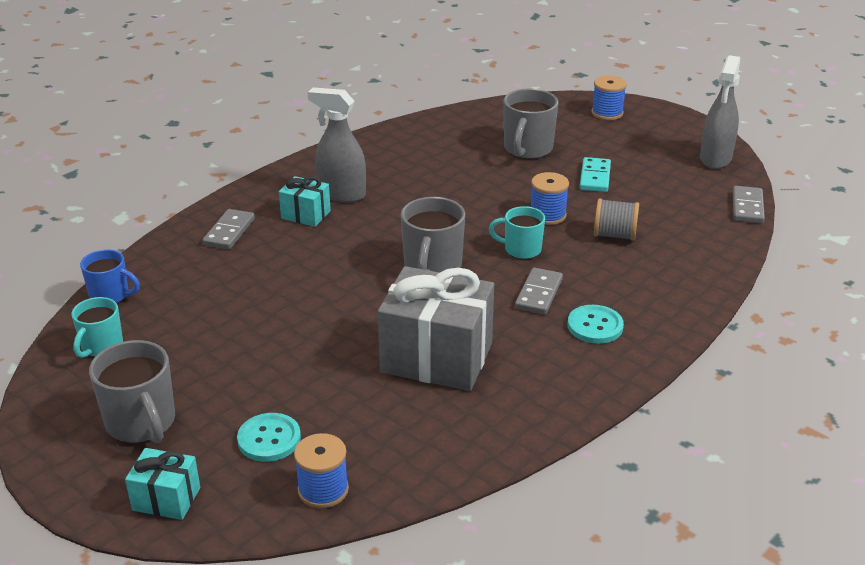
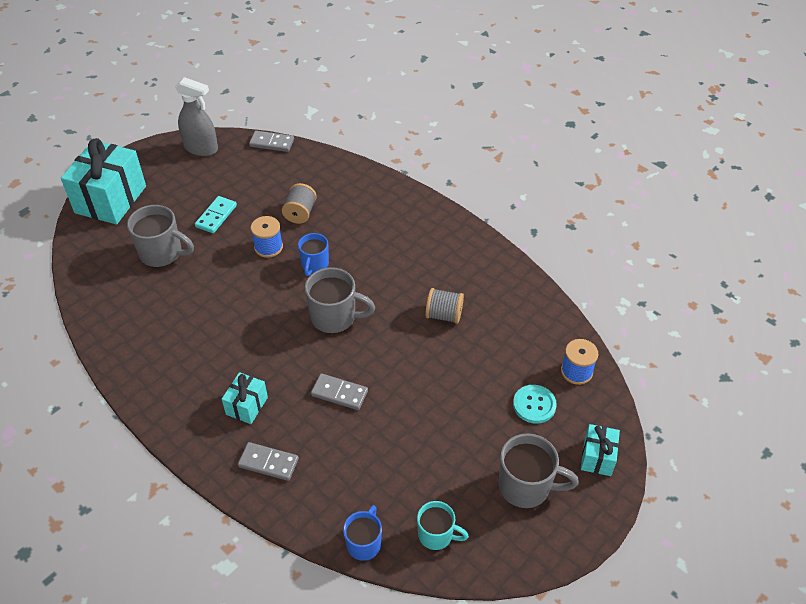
camera: 90 degrees left, 15 degrees up
(141, 423) = (526, 486): grey mug -> grey mug turned 45 degrees clockwise
(341, 194) = (215, 381): grey spray bottle -> none
(436, 357) = (444, 315): grey gift -> grey spool
(521, 249) = (314, 265): turquoise mug -> blue mug
(539, 294) = (371, 258): grey domino -> grey domino (339, 393)
(595, 177) = (216, 216): turquoise domino -> turquoise domino turned 75 degrees counterclockwise
(595, 326) = (408, 233): turquoise button -> none
(607, 113) = (110, 199): blue spool -> turquoise gift

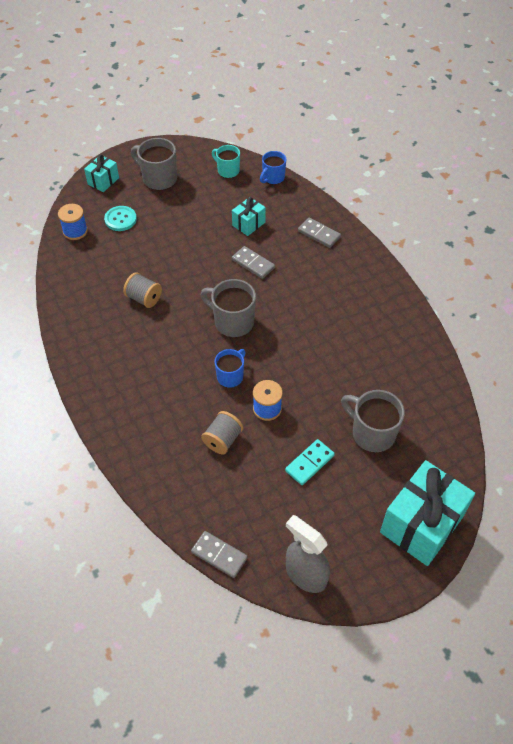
camera: 160 degrees left, 5 degrees up
(247, 406) = (324, 274): turquoise gift -> turquoise gift (248, 224)

